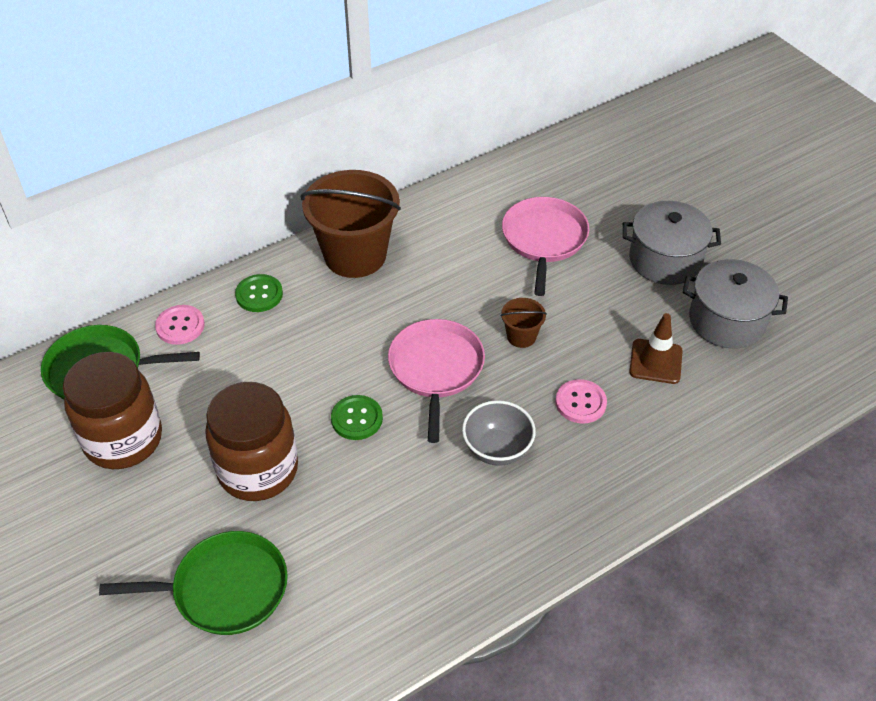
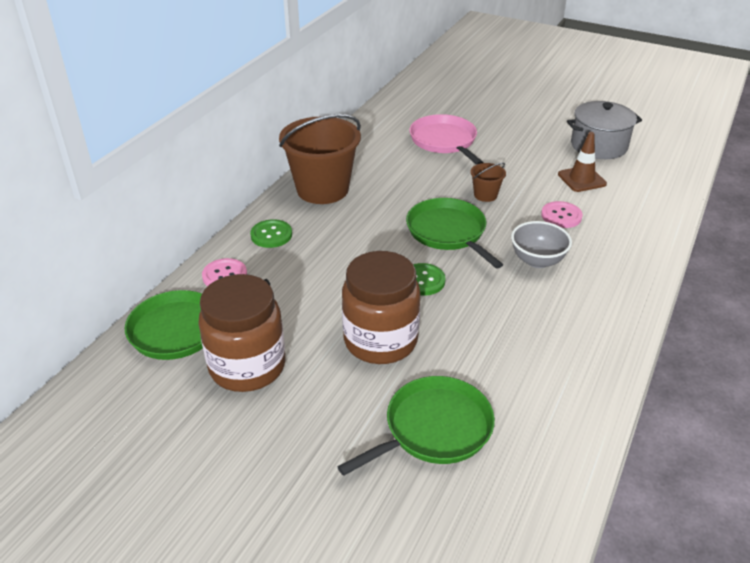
camera: 30 degrees left, 10 degrees down
(436, 369) = (448, 232): pink pan -> green pan
(665, 259) = (530, 128): grey pot -> none

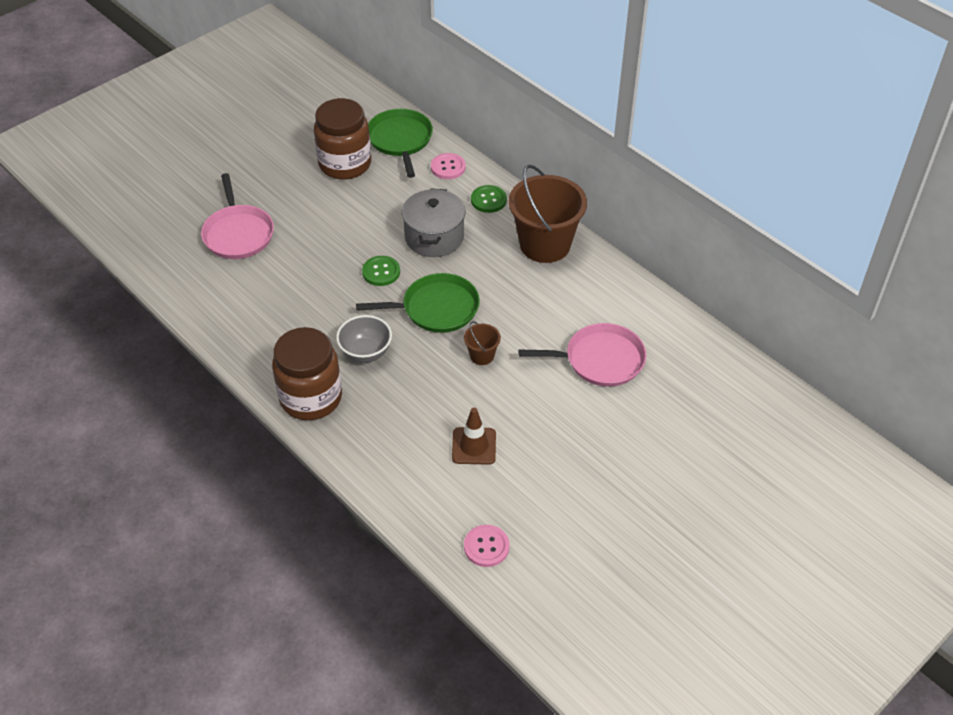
camera: 110 degrees right, 10 degrees up
(380, 341) = (329, 230): brown jar -> brown jar (311, 398)
(433, 429) = (238, 233): green pan -> pink pan
(561, 216) = (419, 399): pink button -> pink button (486, 547)
(598, 146) = (534, 497): grey pot -> grey pot (434, 237)

